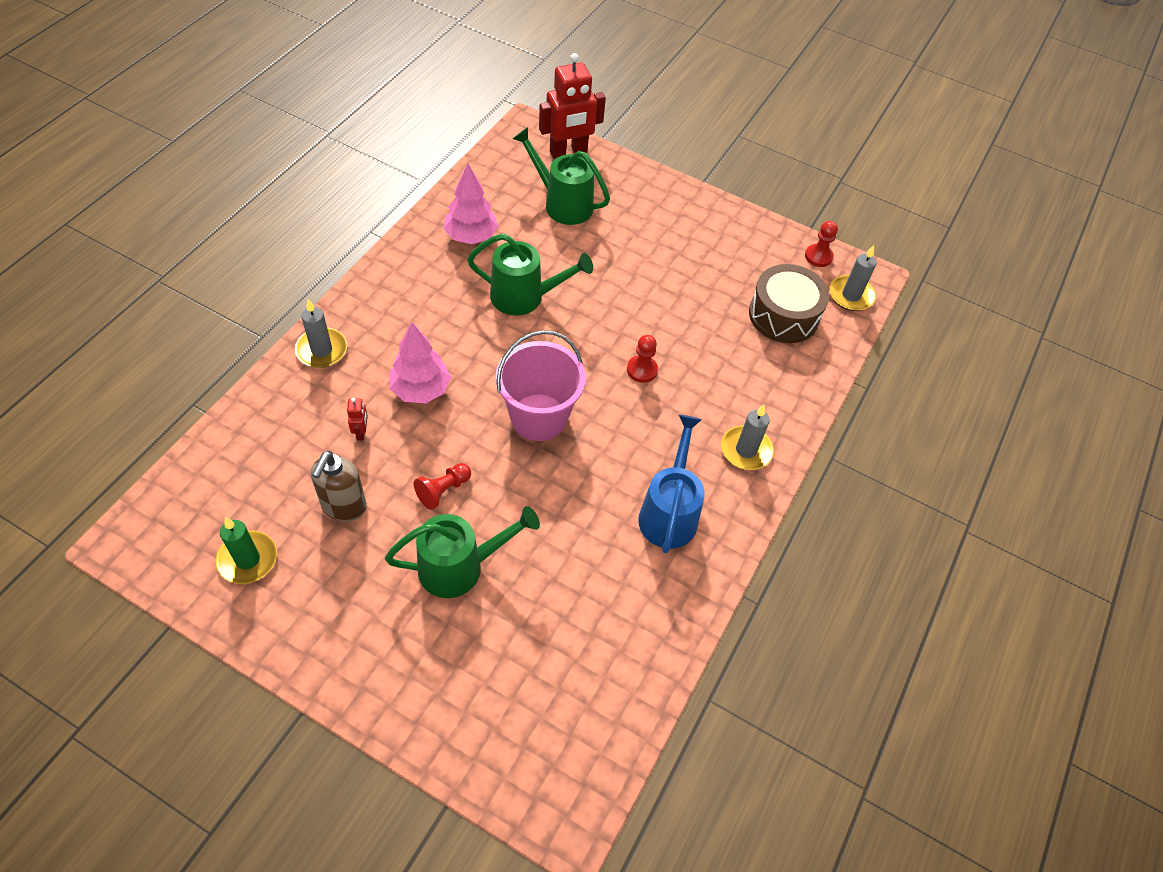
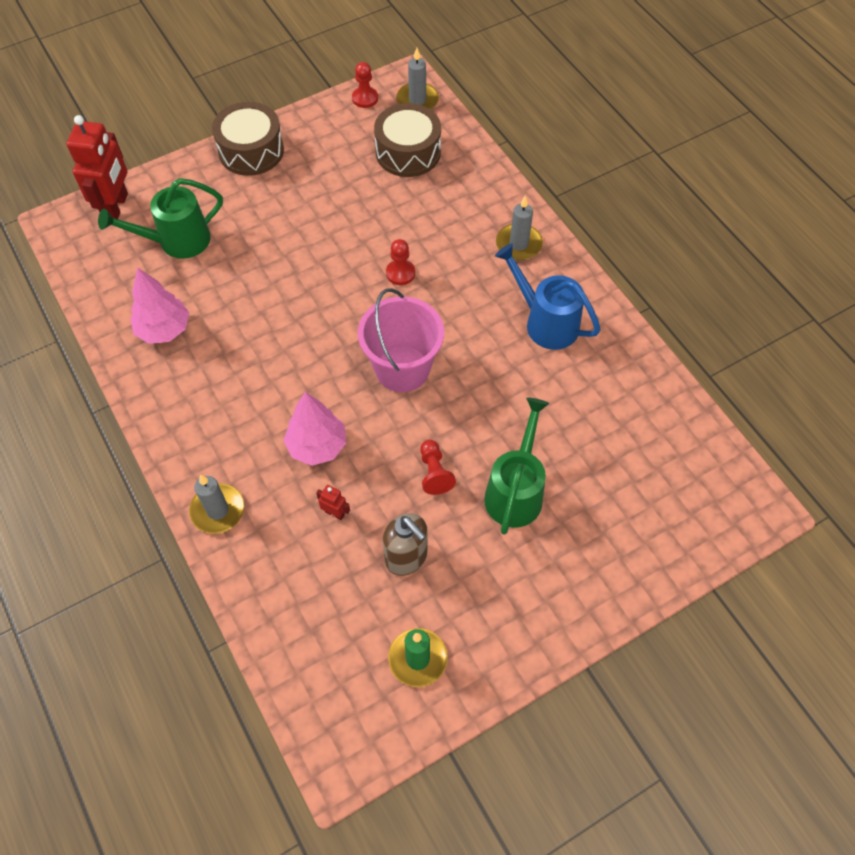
camera: 55 degrees left, 5 degrees up
(525, 297) = (266, 320): green watering can -> none
(692, 206) = (251, 151): none -> brown drum

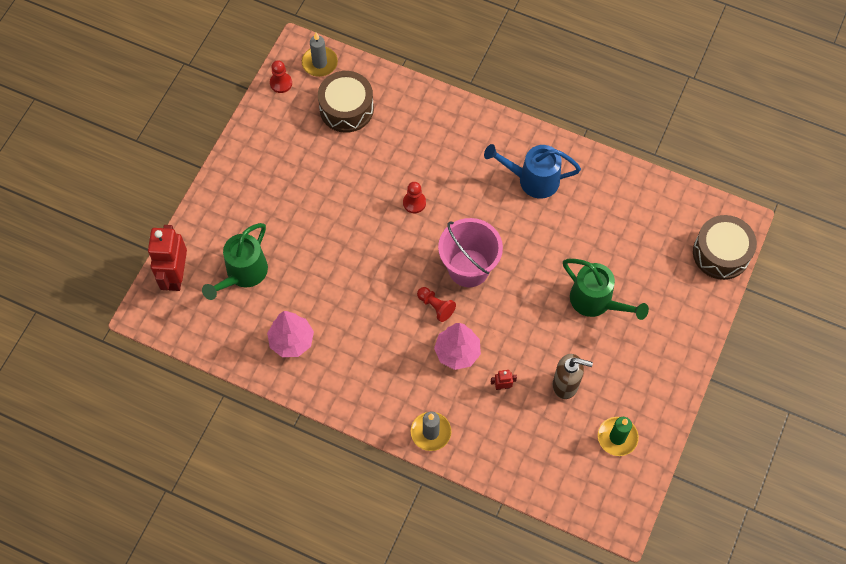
camera: 35 degrees left, 5 degrees up
(116, 207) = (176, 275): red robot -> red robot turned 150 degrees counterclockwise
(251, 151) = (234, 174): brown drum -> brown drum (721, 253)
(434, 472) = (541, 322): red pawn -> red pawn (435, 306)
(515, 490) = (596, 302): green watering can -> green watering can turned 150 degrees clockwise
(518, 244) = (474, 134): grey candle -> none

